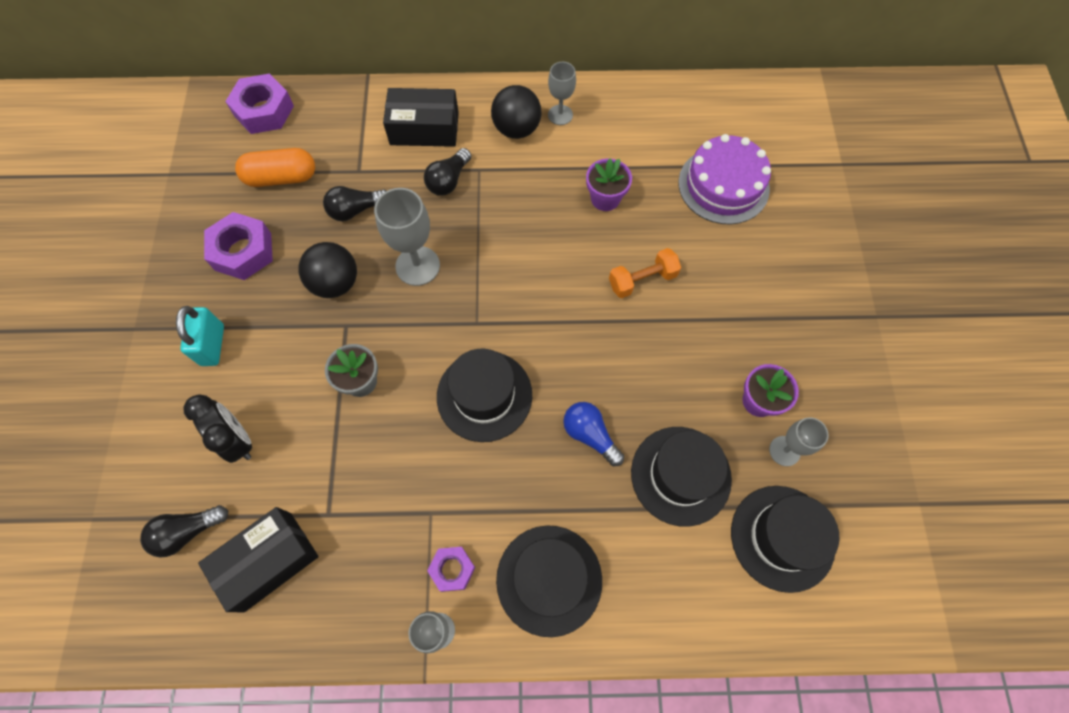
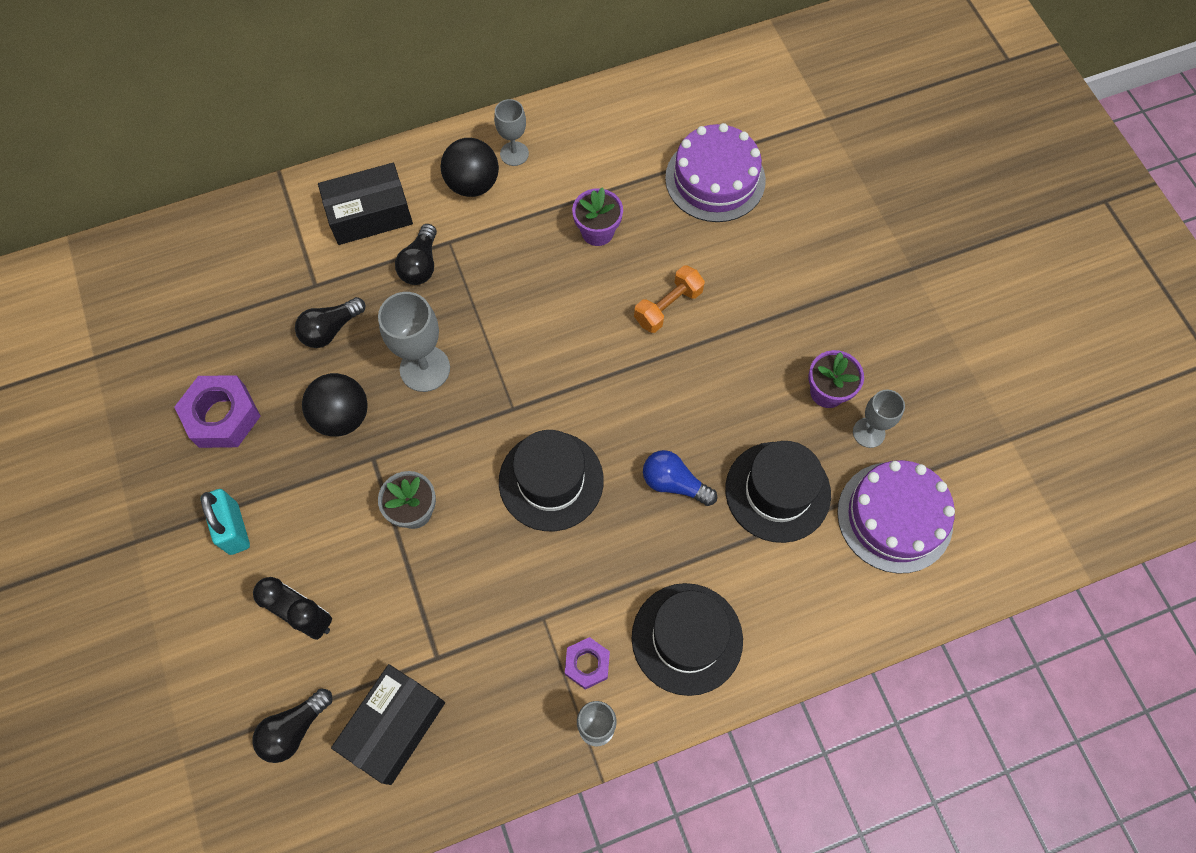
camera: 20 degrees left, 0 degrees up
(264, 111) = (175, 250): purple nut -> none
(281, 177) = (229, 320): orange capsule -> none
(782, 537) = (894, 517): black hat -> purple cake

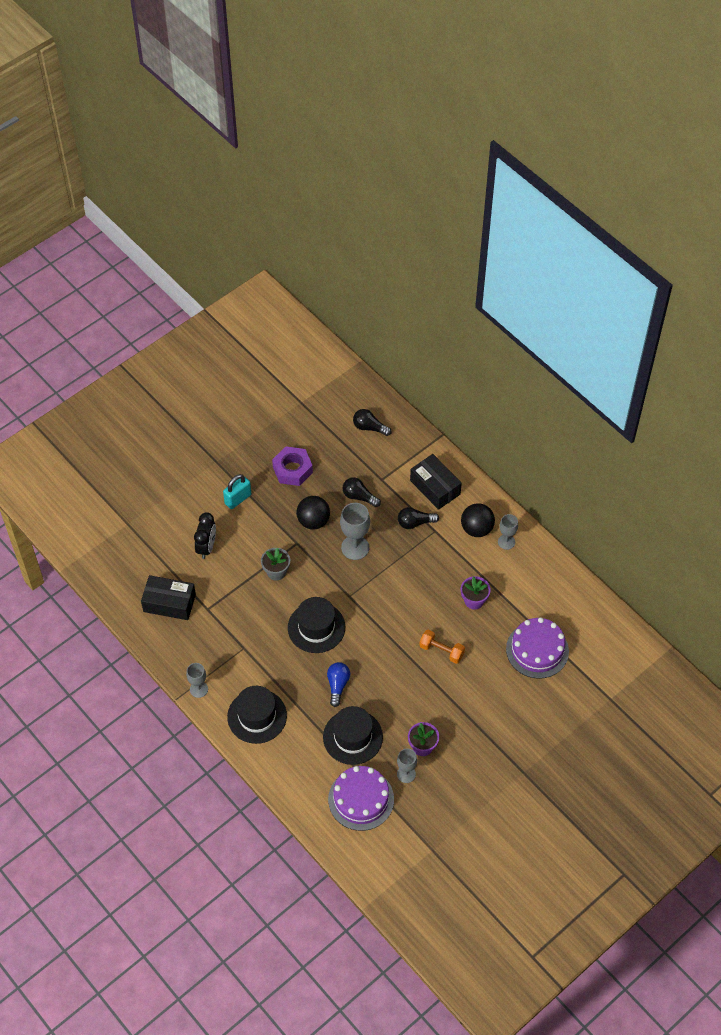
camera: 70 degrees right, 10 degrees down
(294, 729) = (154, 563): black light bulb -> black light bulb (369, 427)
(587, 664) = (227, 675): purple nut -> none

